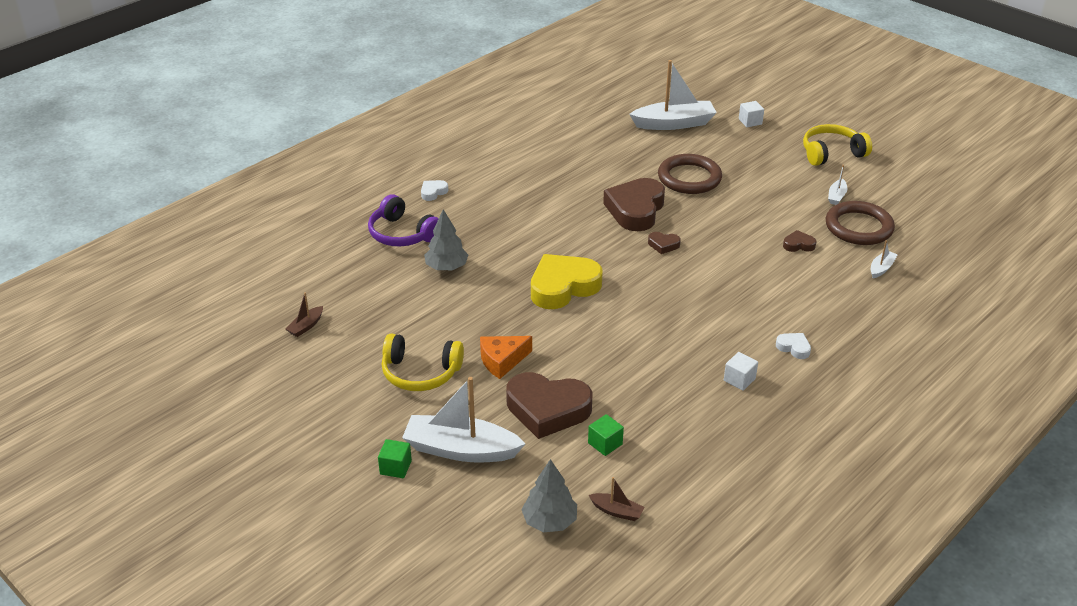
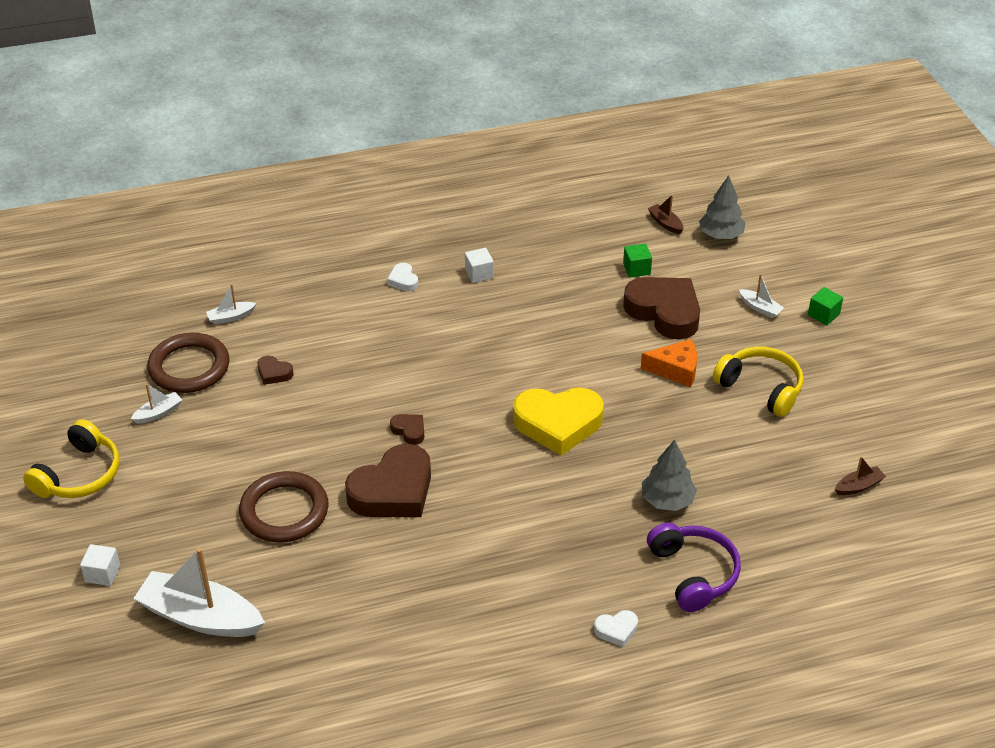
camera: 150 degrees left, 5 degrees up
(461, 450) = (760, 308): white boat -> white boat, size x0.45
(831, 153) = (79, 475): yellow headphones -> yellow headphones turned 75 degrees counterclockwise

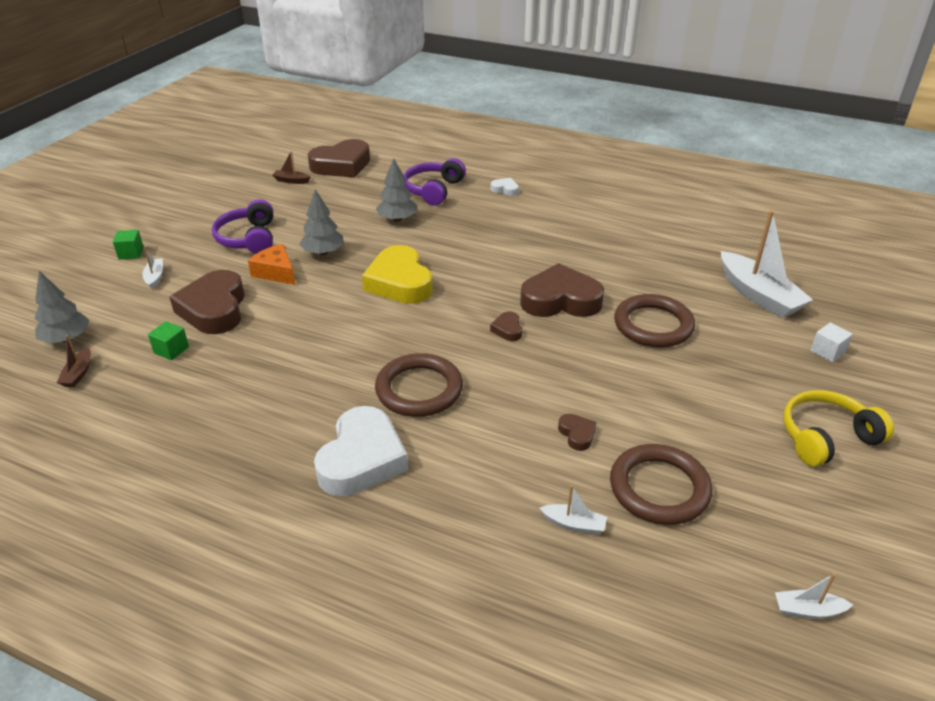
camera: 140 degrees left, 5 degrees down
(158, 413) = (719, 456): white boat -> white boat (808, 610)
(403, 280) = (362, 459): white heart -> white heart, size x2.28
(421, 342) = (419, 389): none -> brown ring
(479, 274) = (289, 423): white cube -> none
(558, 424) = (399, 282): yellow heart -> yellow heart turned 150 degrees counterclockwise
(671, 414) = (323, 252): none -> grey tree
(761, 388) = (248, 238): yellow headphones -> purple headphones
(853, 549) = (341, 165): none -> brown heart

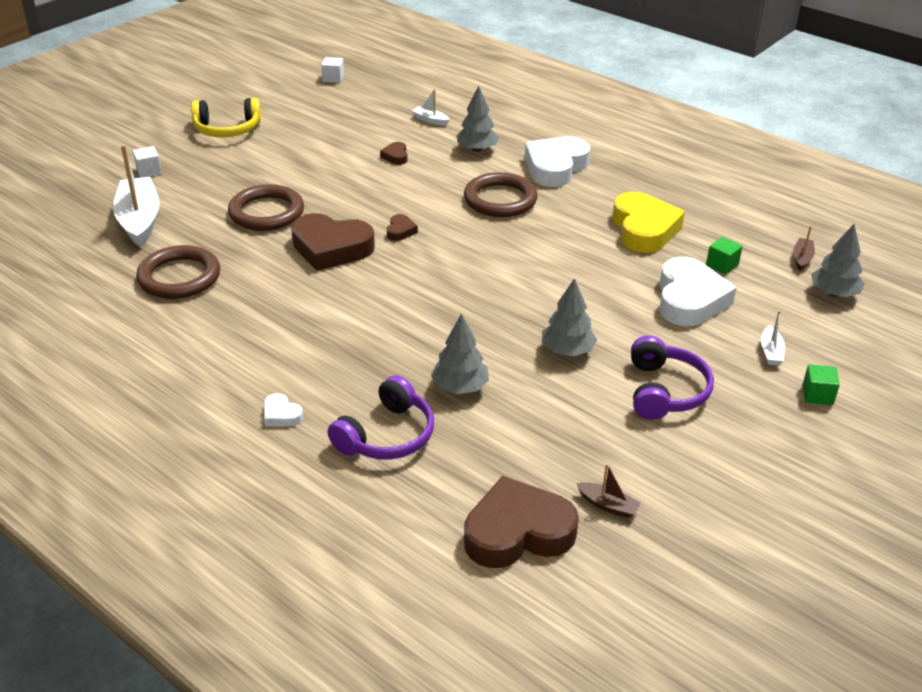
camera: 165 degrees left, 0 degrees up
(214, 309) = (689, 299): brown heart -> white heart
(276, 272) = (625, 332): orange cheese -> none
(399, 282) = (486, 295): yellow heart -> yellow heart (644, 229)
(478, 472) = (477, 149): none -> grey tree
(659, 488) = (364, 125): brown ring -> brown ring (179, 277)
(808, 610) = (333, 78): white boat -> white cube

